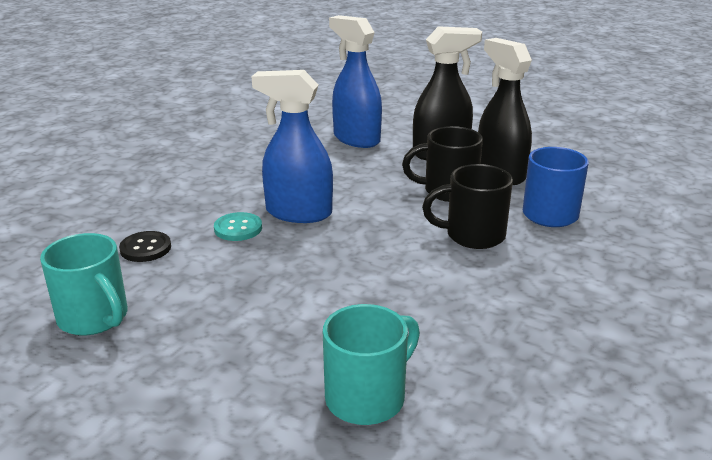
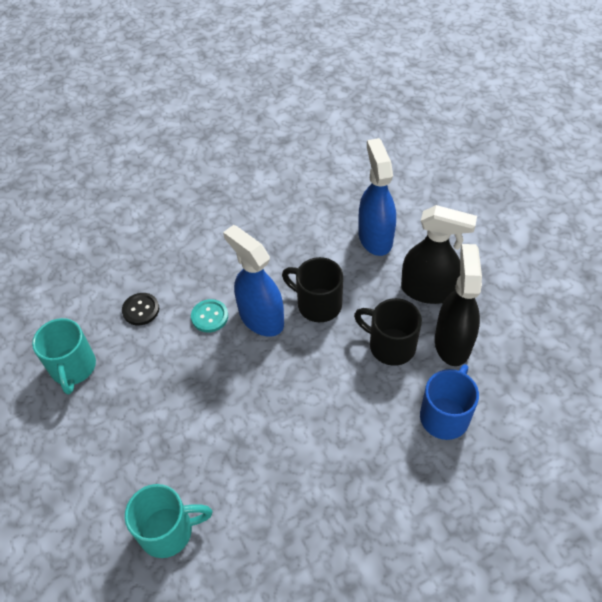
camera: 35 degrees right, 25 degrees up
(473, 235) = (362, 411): black mug -> black mug (317, 304)

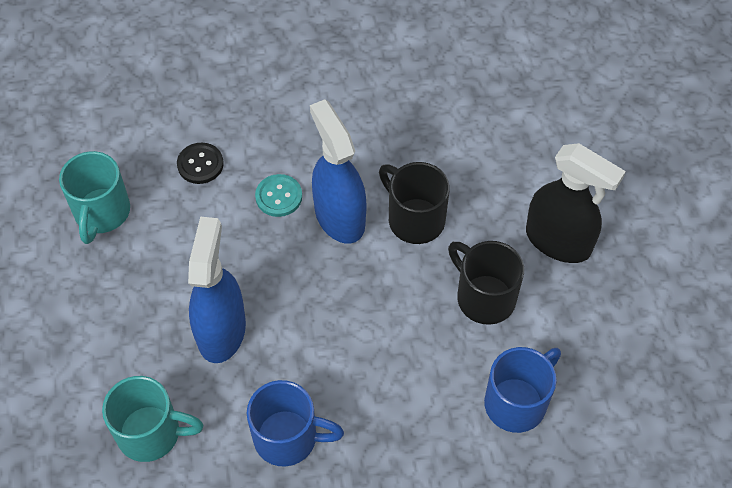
camera: 15 degrees right, 5 degrees up
(281, 499) = (288, 438): none -> blue mug
(375, 237) = (519, 153): blue spray bottle -> blue spray bottle (221, 330)
(452, 342) = (563, 316): black spray bottle -> none

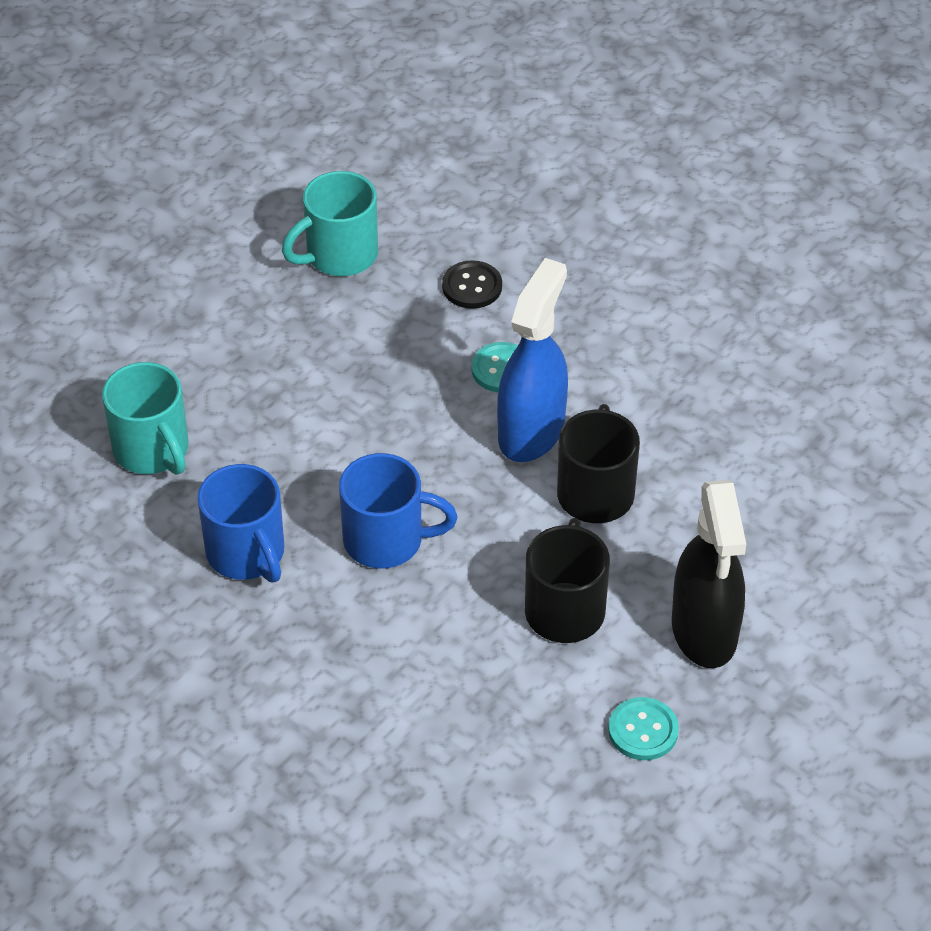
camera: 50 degrees right, 10 degrees down
(221, 330) = (308, 428): blue spray bottle -> none
(517, 402) = (470, 714): blue mug -> blue mug (386, 540)
(601, 322) = (643, 730): none -> turquoise button

